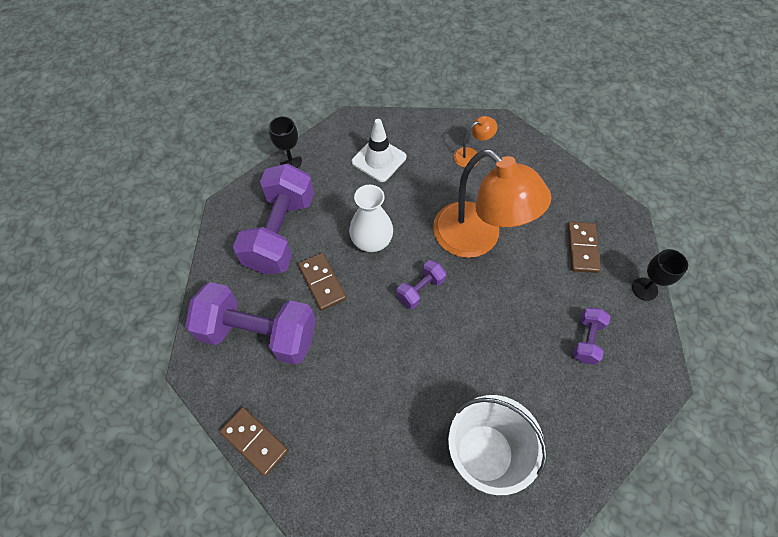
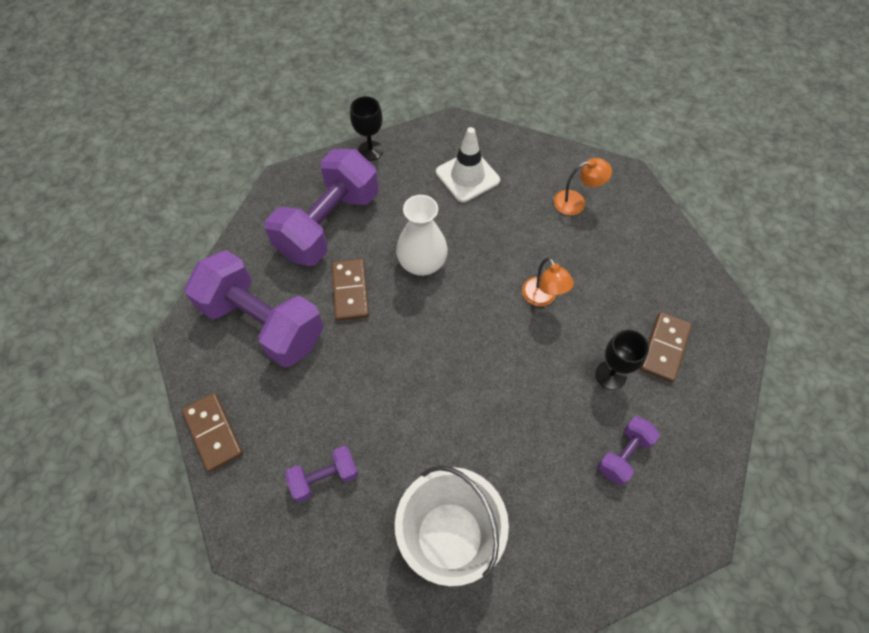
camera: 20 degrees right, 0 degrees up
(420, 290) = (454, 333): purple dumbbell -> purple dumbbell (324, 477)
(477, 239) = (542, 298): orange lamp -> orange lamp, size x0.43
(644, 289) = (722, 420): black goblet -> black goblet (611, 375)

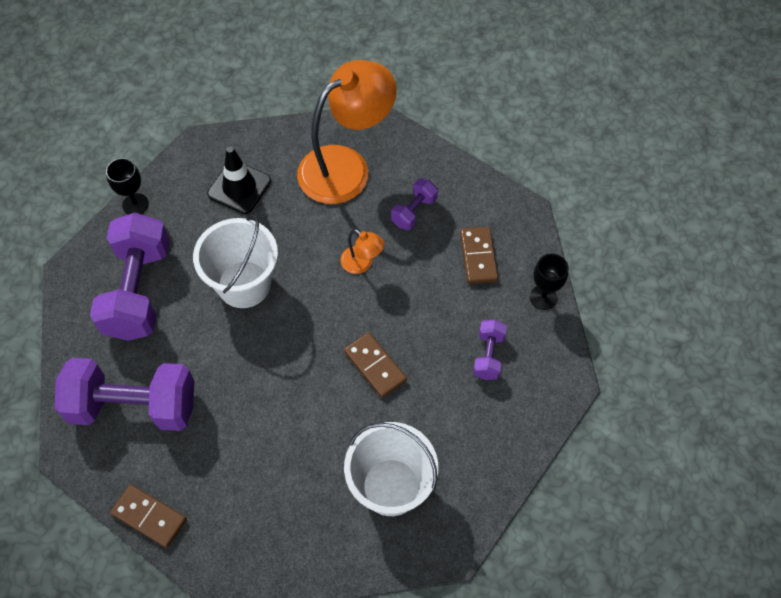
camera: 30 degrees left, 0 degrees up
(324, 477) = (267, 499): purple dumbbell -> purple dumbbell (414, 211)
(350, 291) = (195, 339): brown domino -> brown domino (375, 366)
(422, 263) = (244, 284): white vase -> white bucket
(467, 176) = (239, 187): white traffic cone -> black traffic cone
(576, 202) = (346, 166): orange lamp -> orange lamp, size x2.34
(611, 375) = (448, 299): black goblet -> black goblet (543, 297)

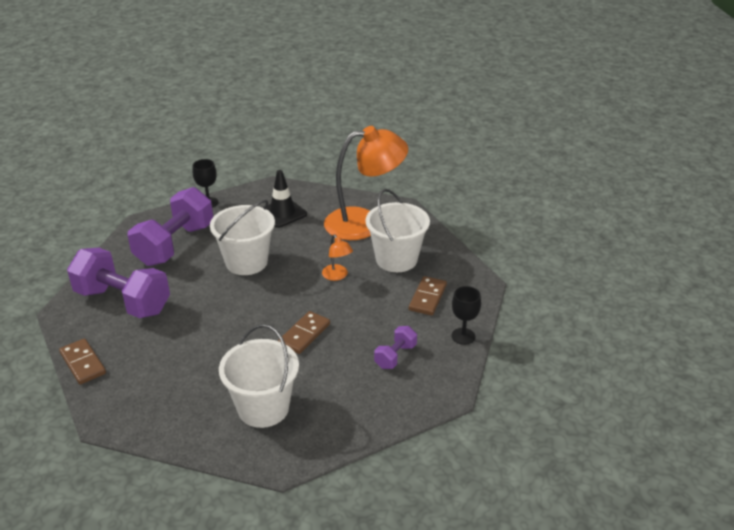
camera: 25 degrees right, 25 degrees down
(375, 366) = (304, 334): brown domino -> brown domino turned 45 degrees clockwise
(414, 211) = (396, 259): purple dumbbell -> white bucket

